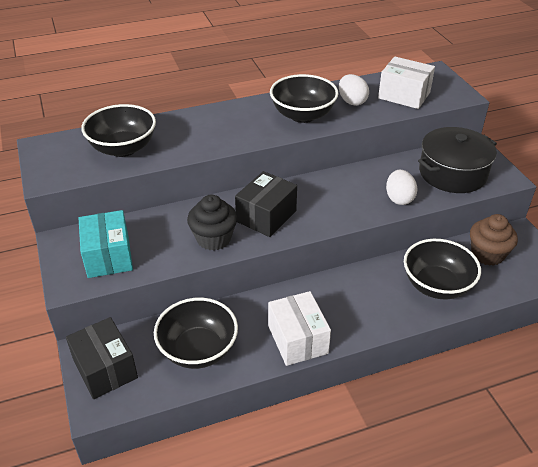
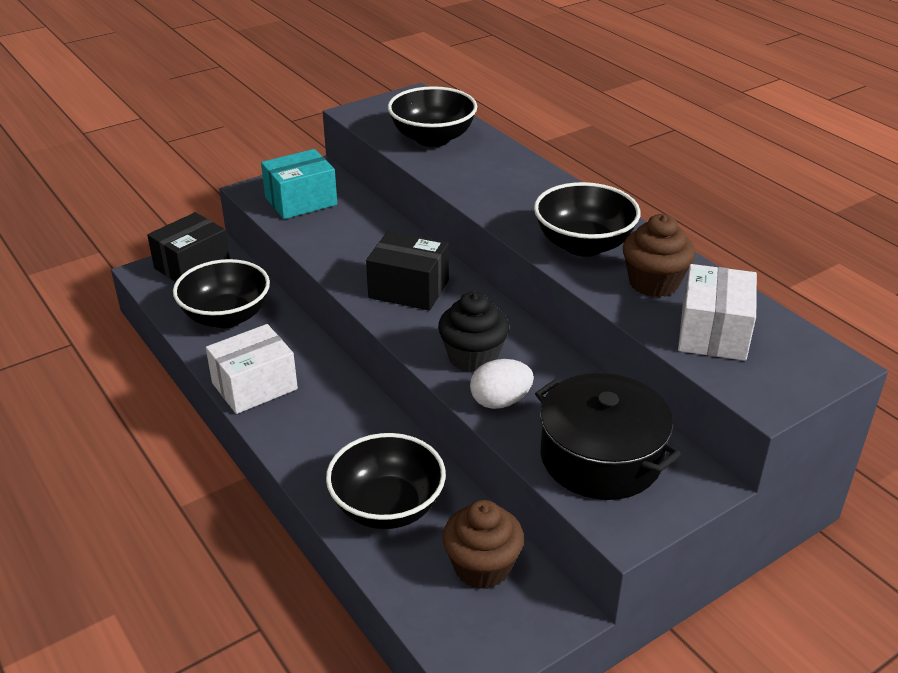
camera: 75 degrees right, 5 degrees down
(213, 239) = (351, 259): black cupcake -> black cupcake (473, 357)
(352, 101) = (653, 283): white egg -> brown cupcake

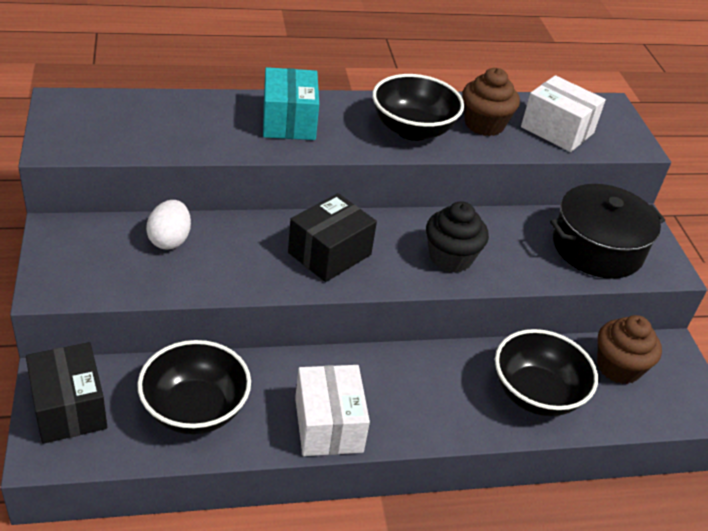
camera: 70 degrees left, 5 degrees up
(301, 201) = (109, 263): turquoise box -> turquoise box (289, 121)
(432, 138) = (164, 126): black bowl -> none
(500, 401) = (514, 267): white egg -> white egg (170, 240)

